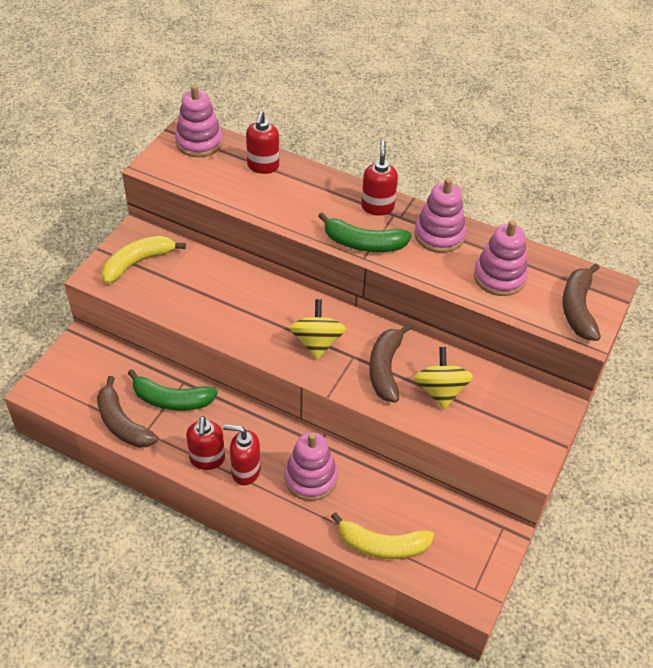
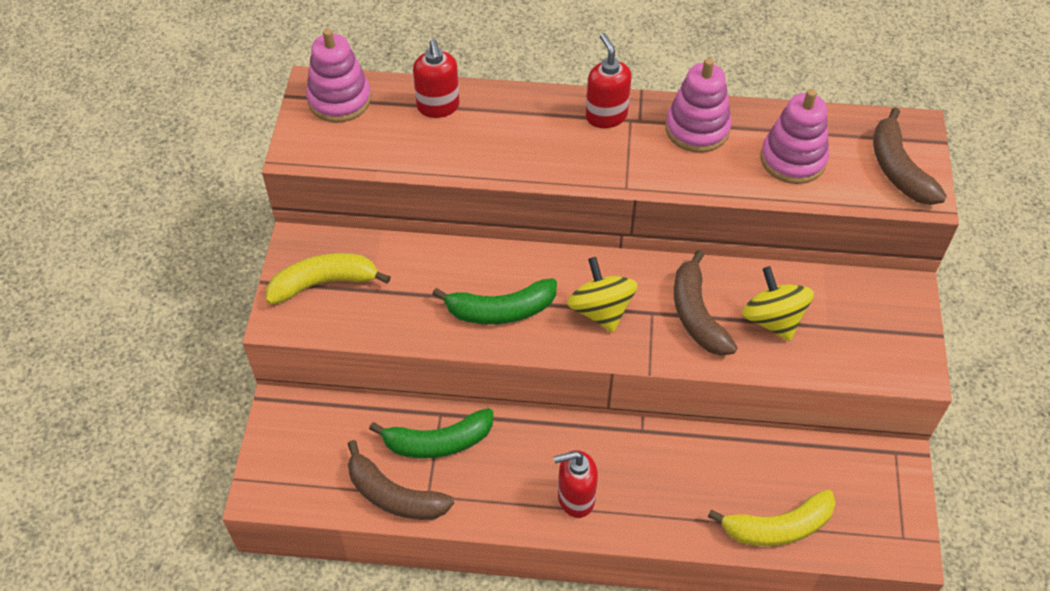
camera: 20 degrees left, 5 degrees up
(138, 263) = (324, 283): yellow banana -> yellow banana turned 45 degrees clockwise
(207, 459) = (522, 501): red soap dispenser -> none
(310, 478) = (655, 477): pink stacking toy -> none
(363, 243) = (615, 169): green banana -> green banana (501, 310)

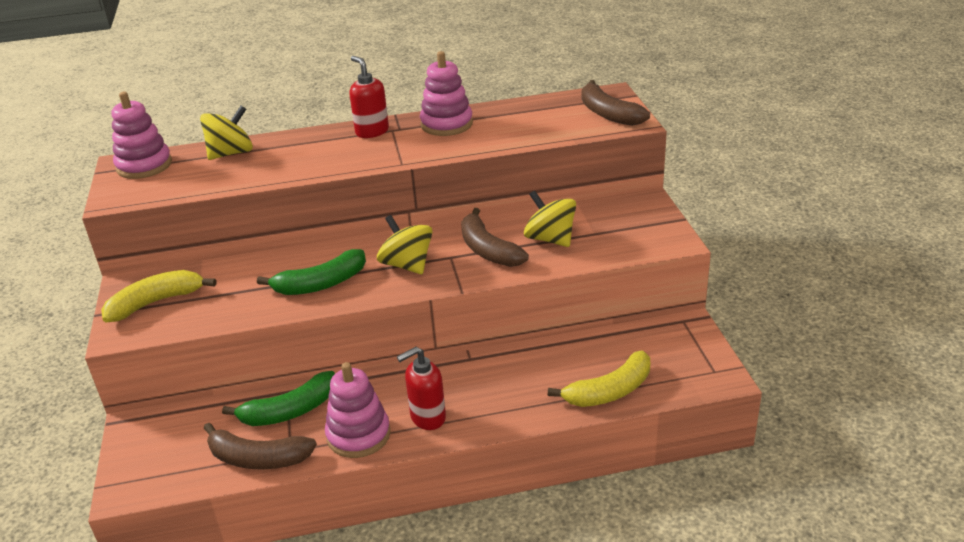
camera: 15 degrees left, 20 degrees down
(438, 107) = (231, 153): red soap dispenser -> yellow spinning top
(793, 159) = (527, 124): pink stacking toy -> pink stacking toy (358, 435)

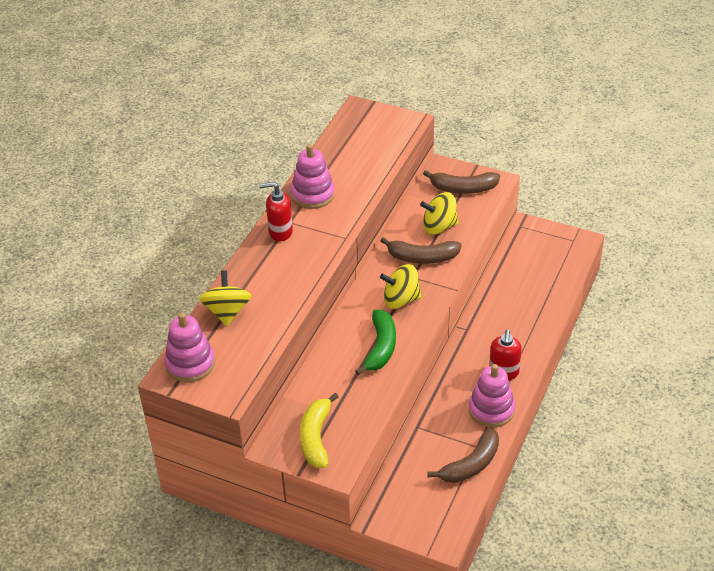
camera: 55 degrees left, 10 degrees up
(290, 411) = (438, 432): green banana -> none
(608, 114) = (385, 124): brown banana -> brown banana (463, 188)
(609, 391) = (551, 288): yellow banana -> none

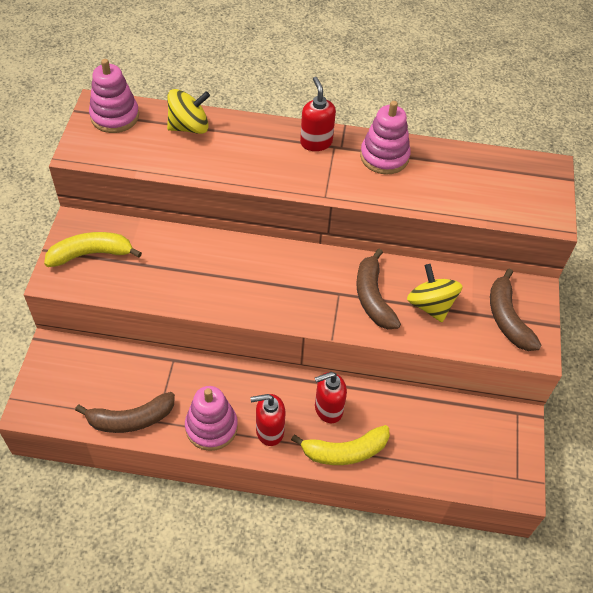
camera: 70 degrees right, 10 degrees up
(380, 347) = (223, 284): green banana -> none
(401, 300) = (300, 289): yellow spinning top -> none
(471, 464) = (131, 419): brown banana -> brown banana turned 45 degrees counterclockwise
(492, 332) = (328, 409): none -> red soap dispenser
(532, 330) = (345, 451): none -> yellow banana

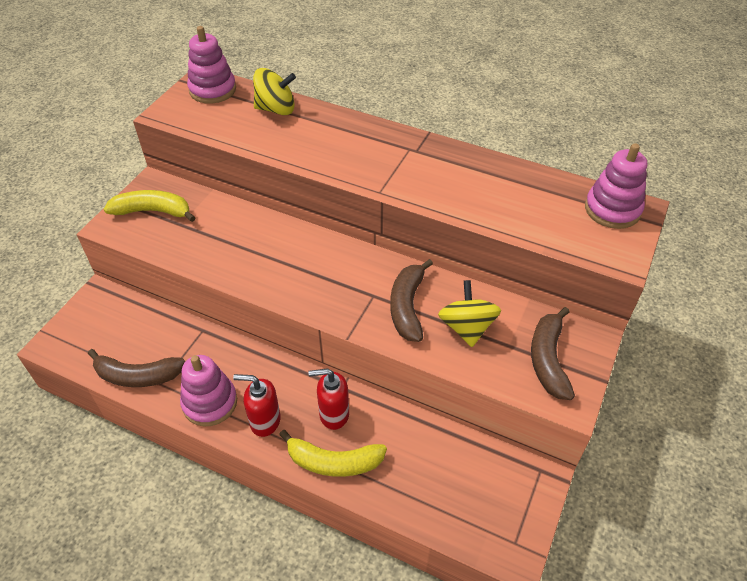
camera: 20 degrees right, 5 degrees down
(316, 142) = (393, 142): red soap dispenser -> none
(384, 156) = (457, 166): pink stacking toy -> pink stacking toy (612, 209)

